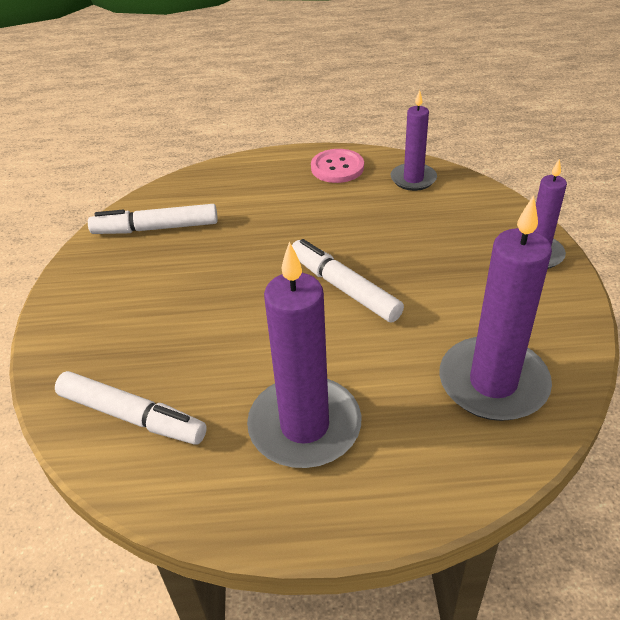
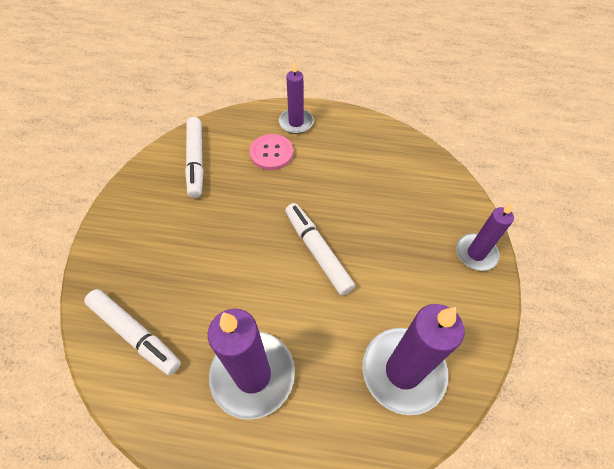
camera: 10 degrees right, 15 degrees up
(156, 228) = (196, 161): white marker -> white marker turned 105 degrees counterclockwise
(337, 168) = (346, 130): pink button -> pink button (271, 153)
(413, 179) = (401, 155): purple candle -> purple candle (296, 122)

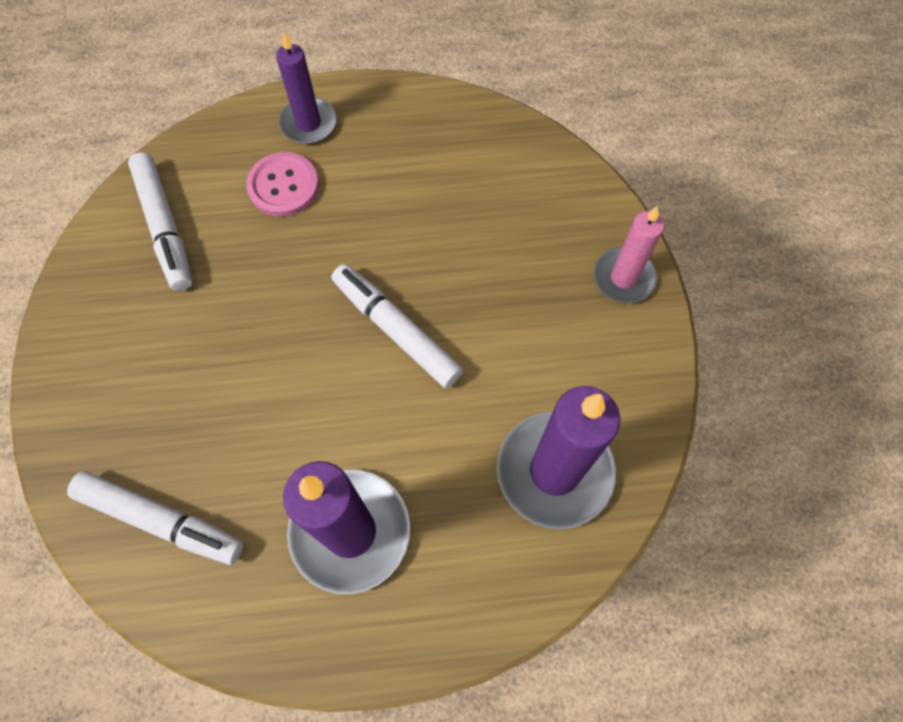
camera: 15 degrees left, 10 degrees up
(476, 253) = (623, 277): purple candle -> pink candle

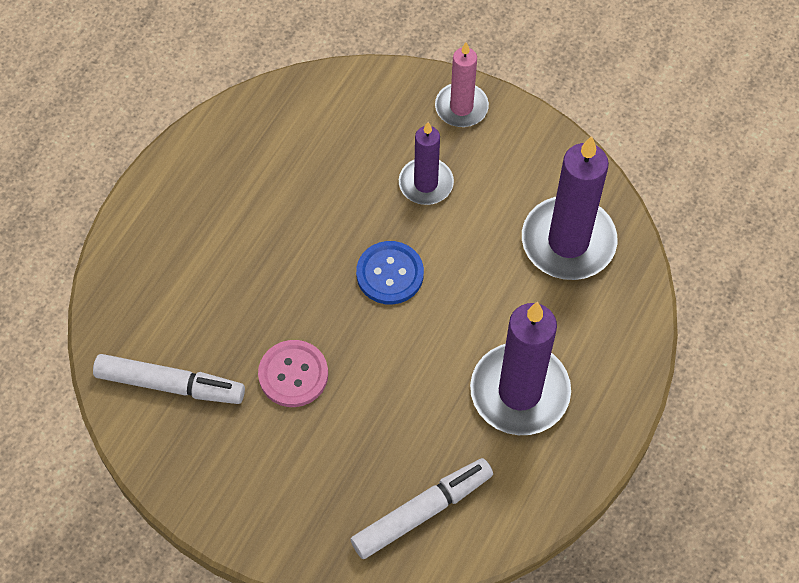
camera: 55 degrees left, 5 degrees down
(283, 186) = (202, 279): pink button -> pink button (293, 374)
(308, 123) = (157, 228): purple candle -> purple candle (426, 183)
(396, 330) = (390, 274): white marker -> blue button

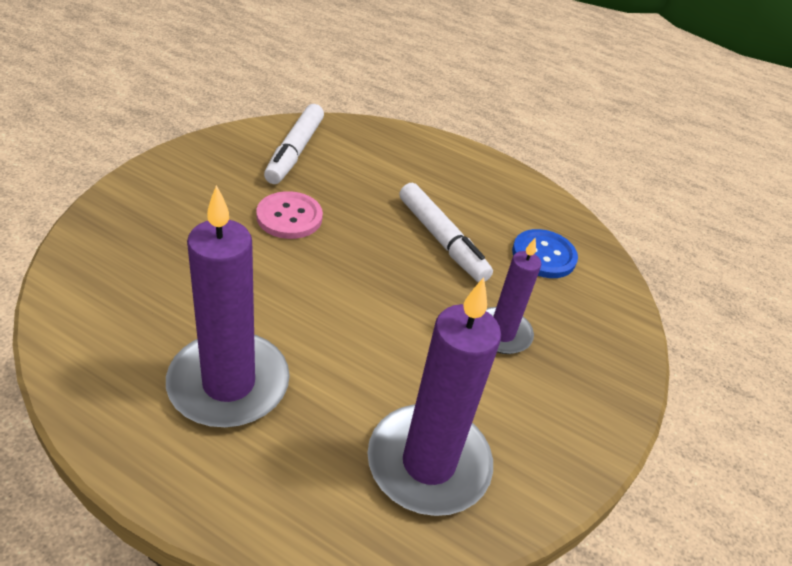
camera: 85 degrees right, 20 degrees down
(390, 274) = (390, 292): blue button -> blue button (543, 255)
(422, 512) = (115, 285): white marker -> white marker (441, 240)
(461, 107) = (608, 377): pink candle -> none

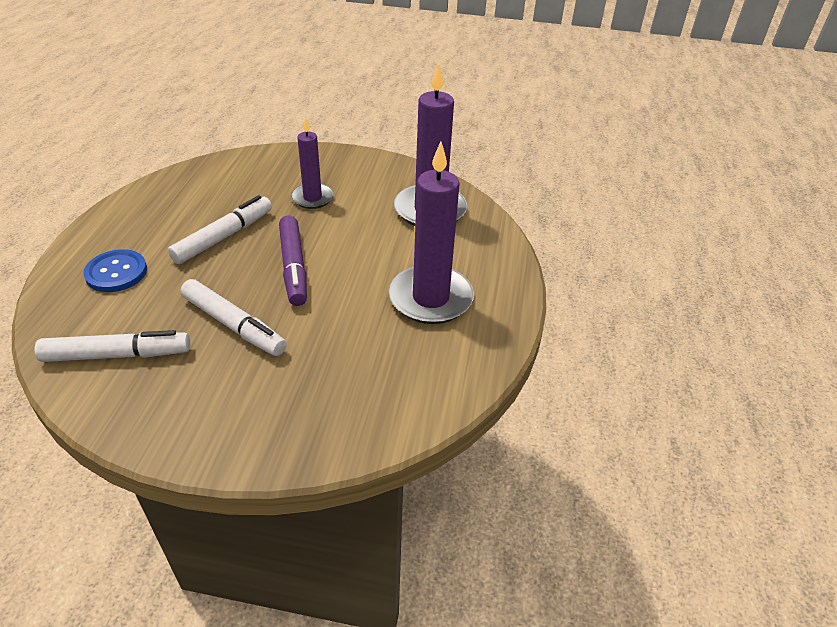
camera: 105 degrees left, 0 degrees up
(289, 217) = (233, 325): pink button -> white marker
(360, 279) = (293, 267): none -> purple marker
(543, 255) = (219, 189): blue button -> blue button (116, 272)

